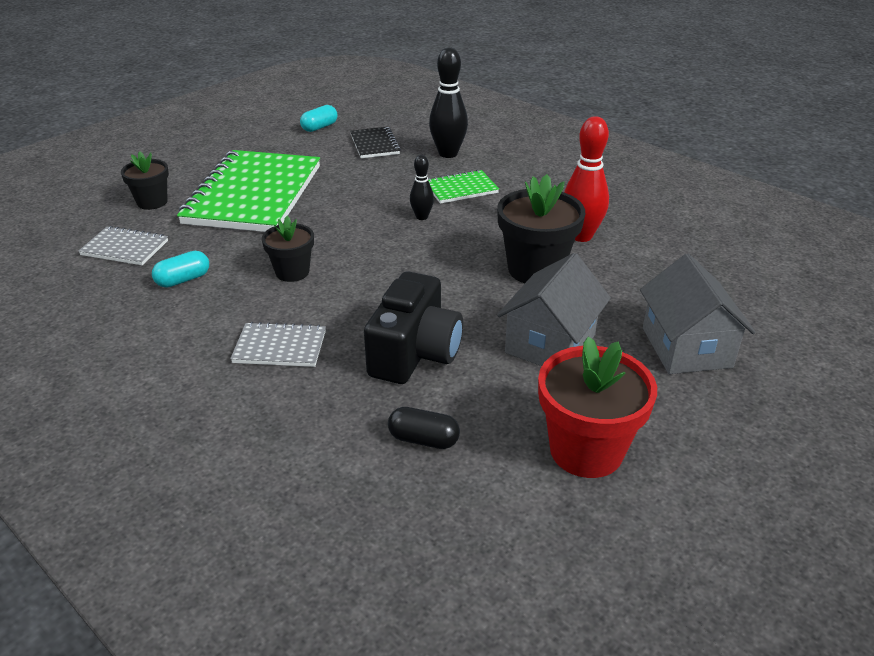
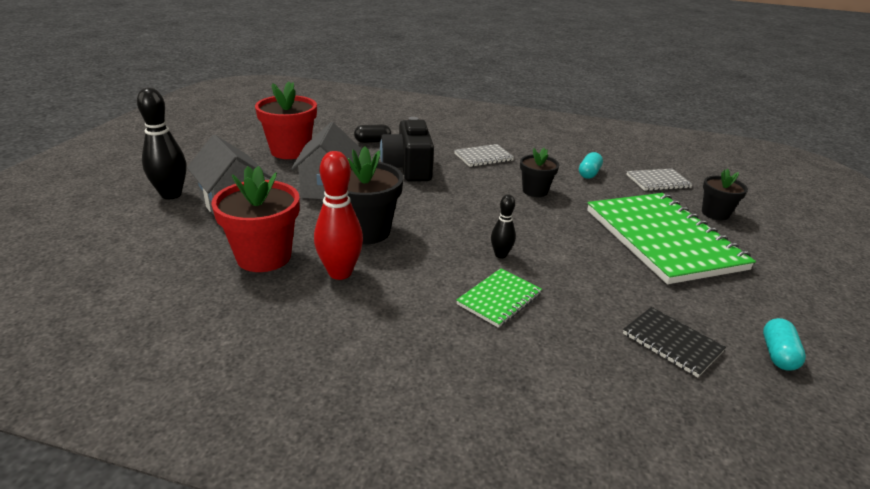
camera: 150 degrees right, 5 degrees down
(448, 153) = (572, 355): black bowling pin -> black bowling pin (171, 195)
(651, 267) = (264, 257): none -> red flower pot

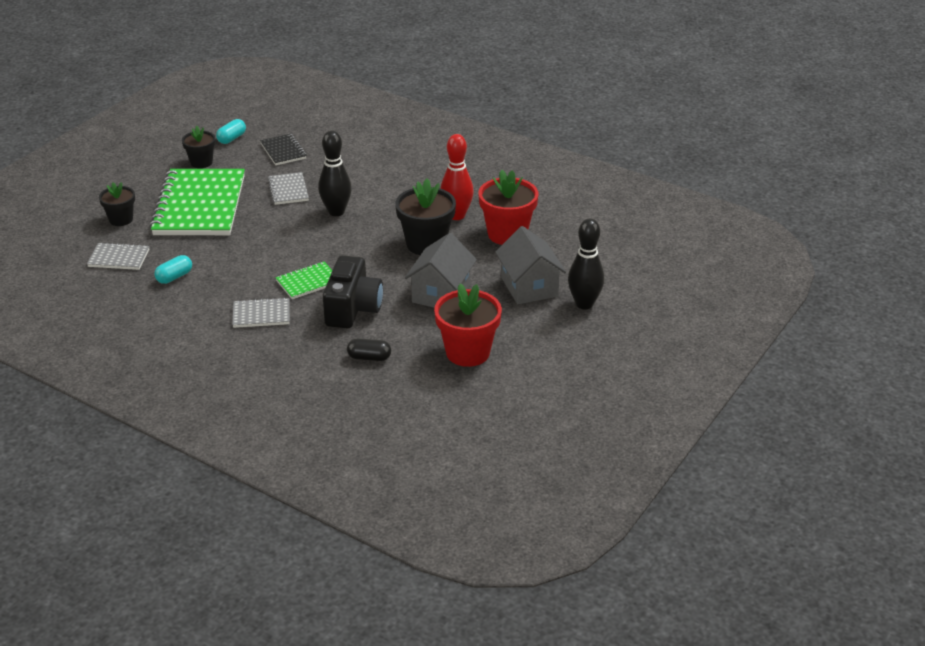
camera: 160 degrees left, 5 degrees up
(499, 299) = (362, 185): green notebook -> green notebook (308, 282)
(500, 255) = (336, 212): black bowling pin -> black bowling pin, size x1.80
(535, 191) = (252, 263): black flower pot -> black flower pot (201, 162)
(588, 275) = (288, 190): none -> grey notebook

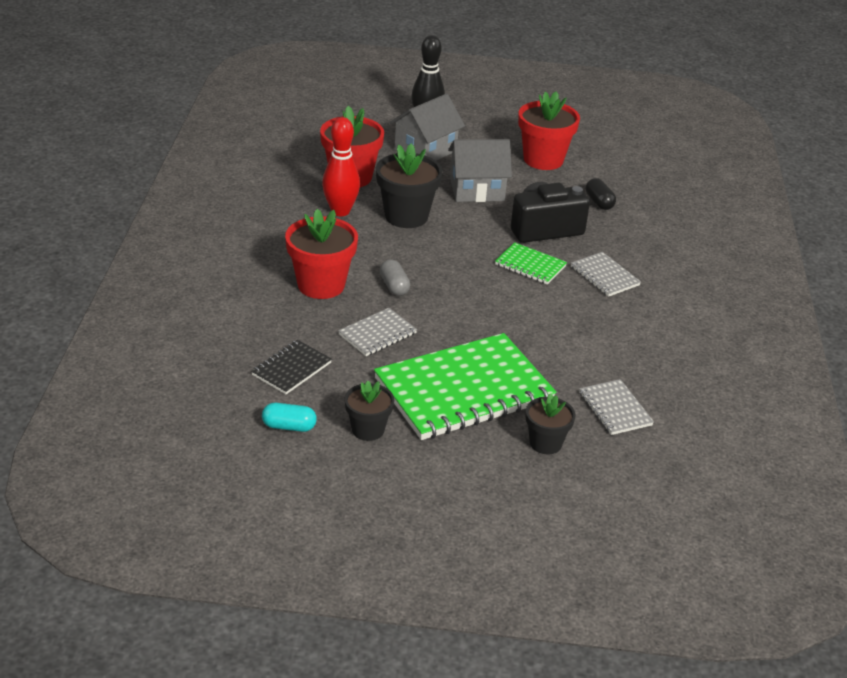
camera: 120 degrees left, 0 degrees up
(174, 277) = (605, 353): turquoise capsule -> none
(336, 212) = (394, 286): black bowling pin -> grey capsule
(364, 183) = (321, 285): none -> red flower pot

